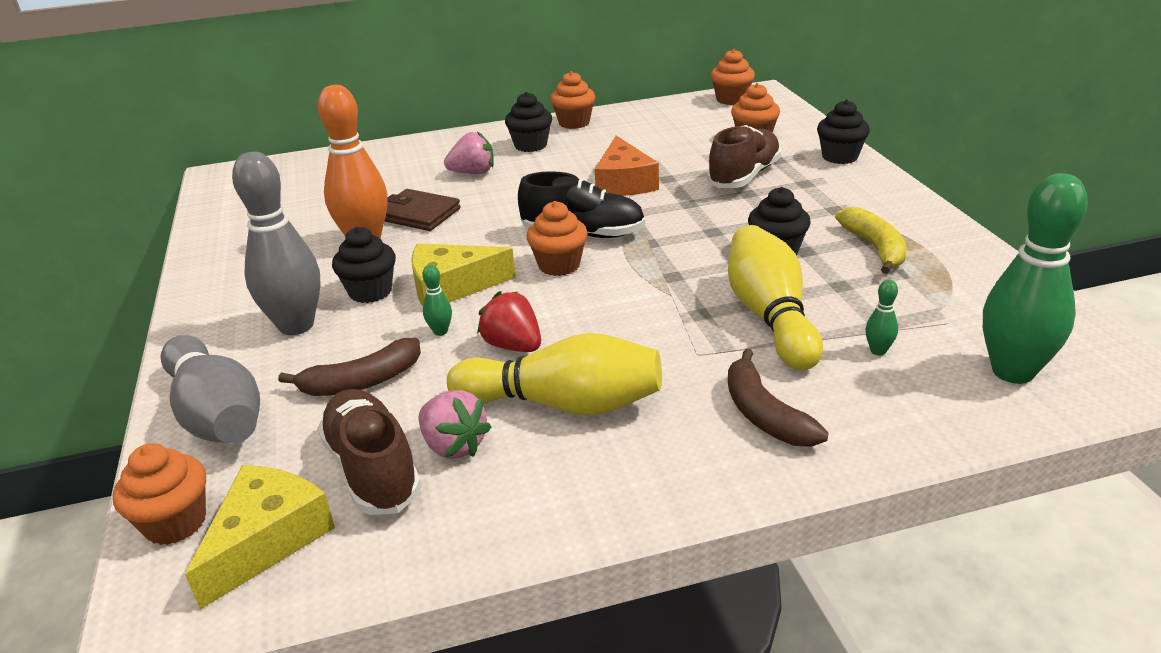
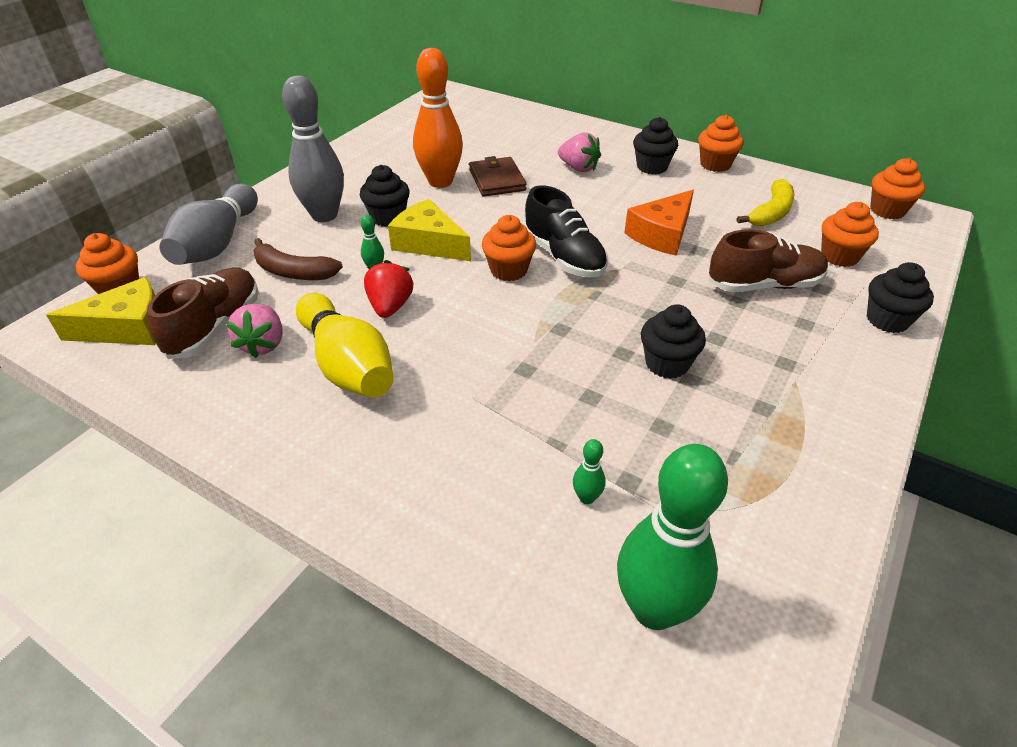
camera: 45 degrees right, 10 degrees up
(764, 414) = (429, 471): brown banana -> none
(770, 317) = (565, 408): yellow bowling pin -> none
(875, 248) = (753, 419): yellow banana -> yellow banana (771, 213)

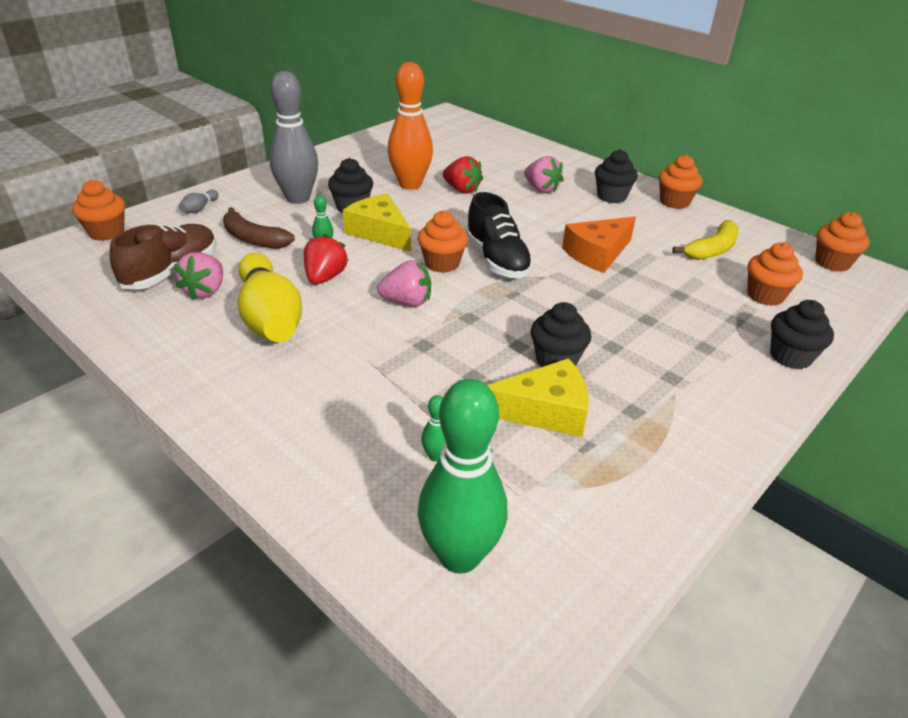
camera: 10 degrees right, 5 degrees down
(128, 328) = (101, 262): yellow cheese -> yellow cheese (544, 411)
(218, 243) = (199, 208): grey bowling pin -> grey bowling pin, size x0.40
(489, 321) = (407, 302): none -> pink strawberry
(497, 180) = (462, 190): brown wallet -> red strawberry
(764, 285) = (678, 309): brown shoe -> none

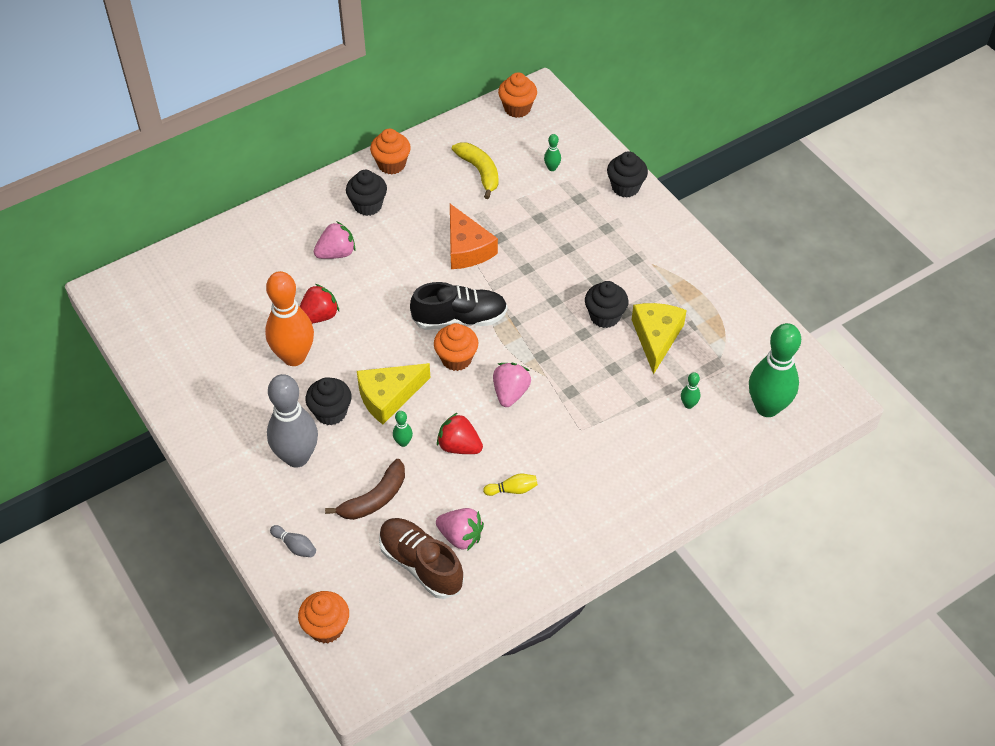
camera: 75 degrees left, 15 degrees up
(269, 317) = (512, 489): yellow bowling pin -> yellow bowling pin, size x0.40
(765, 295) = (552, 168): orange cupcake -> green bowling pin

